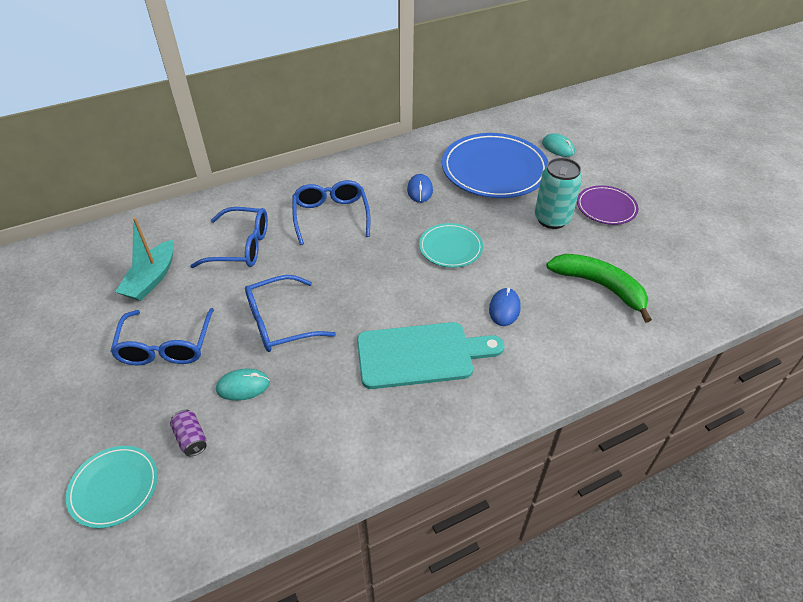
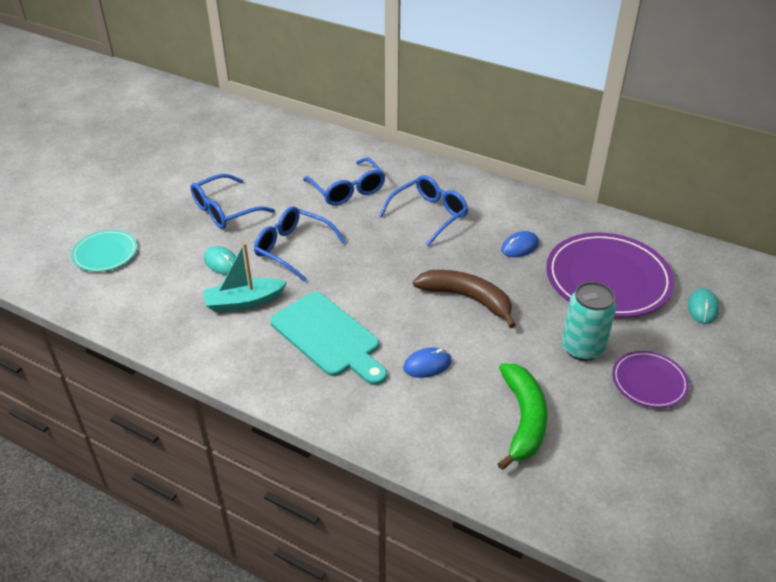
camera: 55 degrees right, 5 degrees down
(151, 279) = (276, 170): turquoise boat -> turquoise boat (244, 302)
(191, 438) = (162, 263): purple can -> none
(450, 247) = (467, 298): turquoise plate -> brown banana
(494, 169) = (608, 279): blue plate -> purple plate

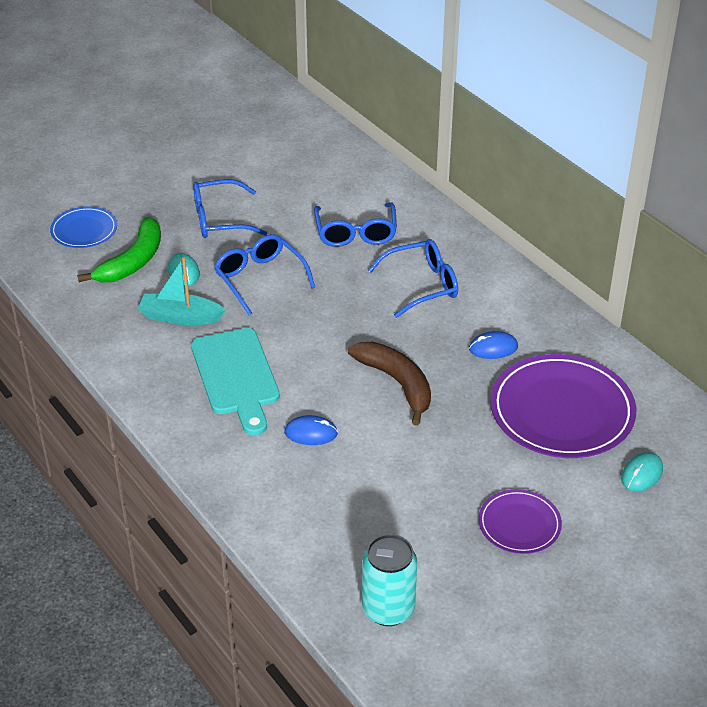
camera: 25 degrees right, 0 degrees up
(105, 253) = (84, 230): turquoise plate -> blue plate
(523, 419) = (365, 514): green banana -> green banana (133, 261)
(582, 348) = (477, 469): turquoise can -> turquoise can (388, 609)

